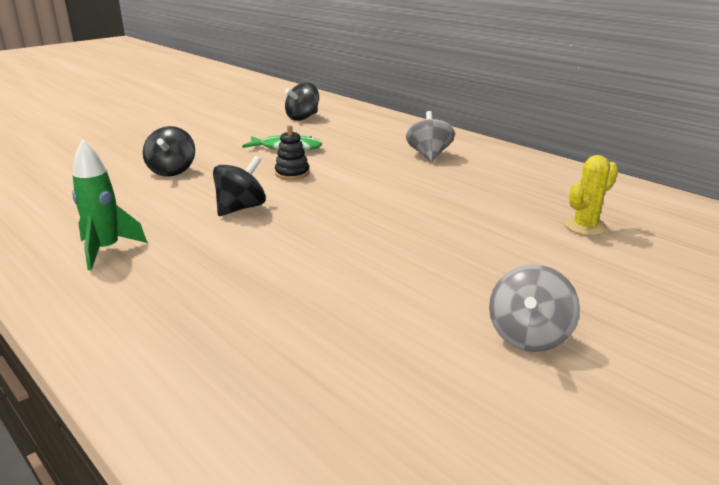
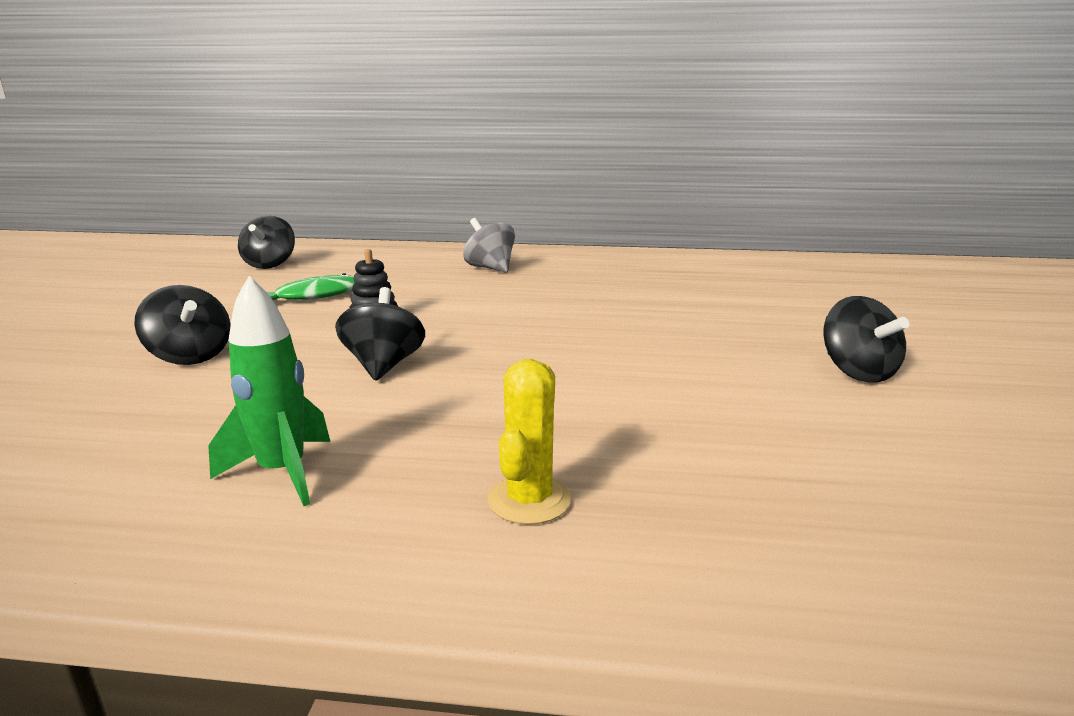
camera: 40 degrees left, 5 degrees down
(528, 336) = (857, 372): grey spinning top -> black spinning top
(585, 226) = (725, 288): yellow cactus -> yellow cactus (529, 500)

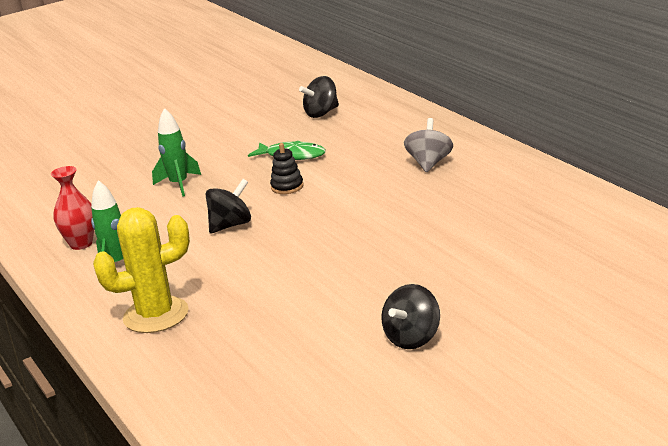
camera: 55 degrees right, 5 degrees up
(127, 479) = (81, 244): none -> red vase
(190, 357) = (179, 185): black spinning top -> green rocket
(529, 500) = (156, 315): yellow cactus -> yellow cactus, size x1.68

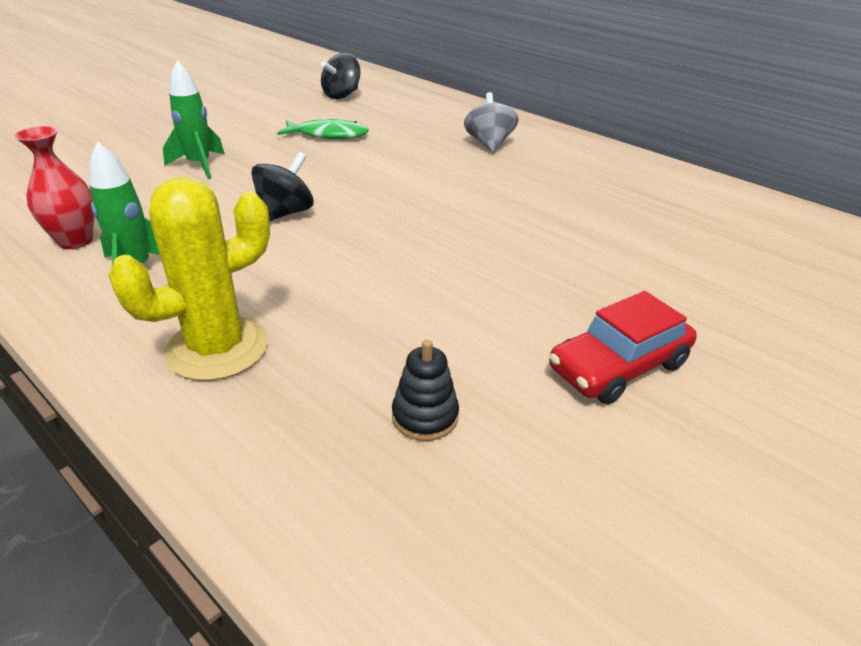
camera: 20 degrees left, 10 degrees up
(287, 187) = (338, 168): black stacking toy -> black stacking toy (425, 416)
(412, 338) = (618, 366): black spinning top -> red car

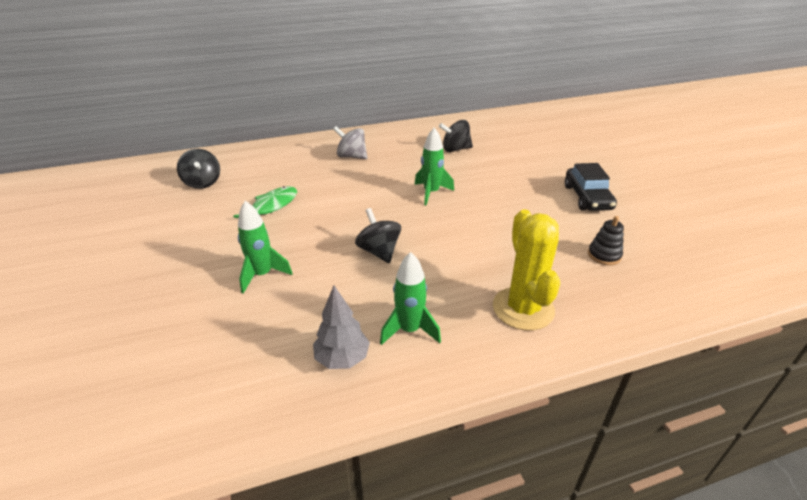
camera: 60 degrees left, 0 degrees up
(75, 241) = (342, 359): red vase -> grey tree
(459, 214) = (431, 193): none -> green rocket
(613, 204) = (455, 149): none -> black spinning top
(618, 366) = (587, 197): red car -> black car

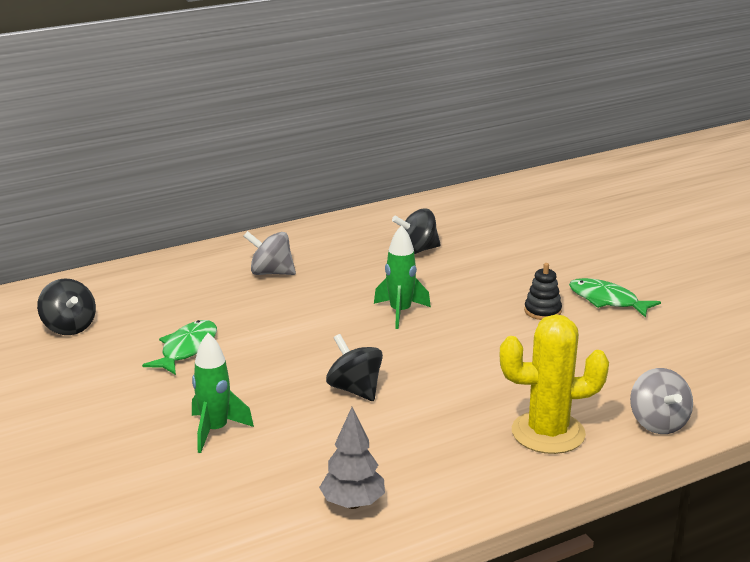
camera: 10 degrees left, 10 degrees down
(409, 330) = (421, 468): green rocket -> none
(523, 308) = (548, 433): yellow cactus -> yellow cactus turned 75 degrees counterclockwise
(587, 197) = (607, 300): black car -> green fish
(604, 255) = (635, 367): black stacking toy -> black stacking toy (542, 311)
(619, 310) = (658, 423): none -> grey spinning top

